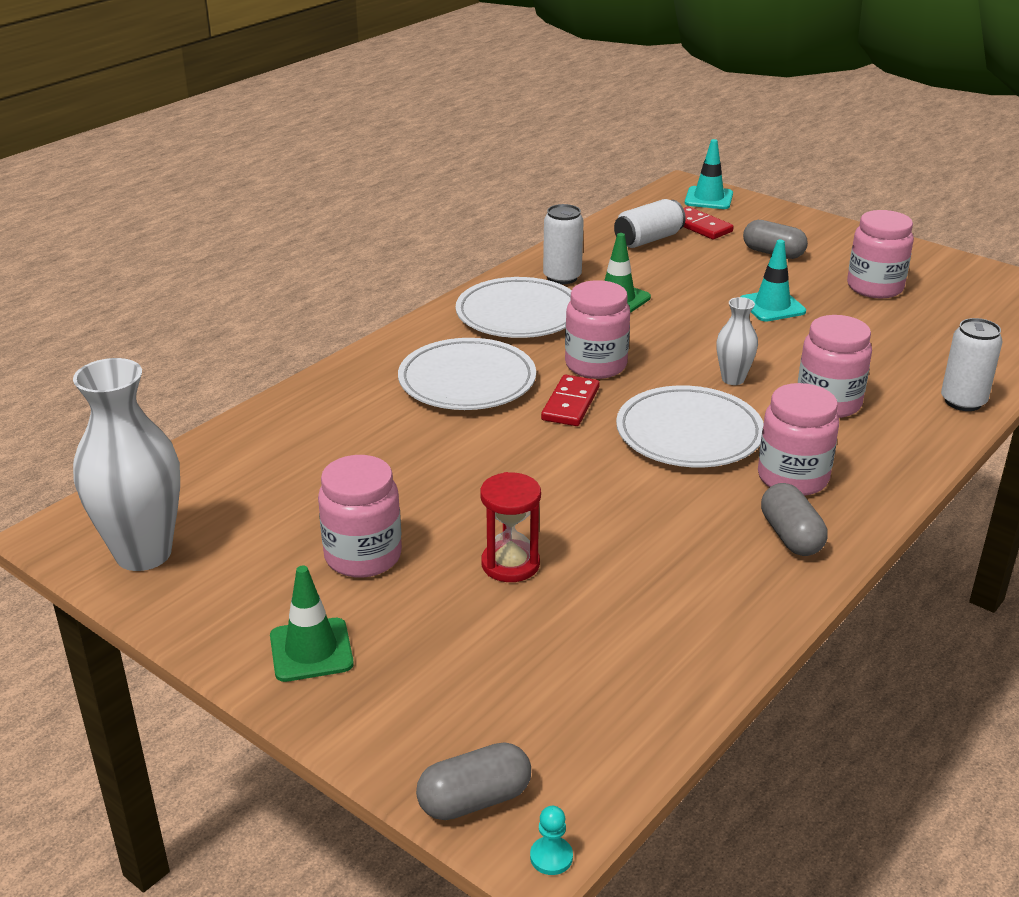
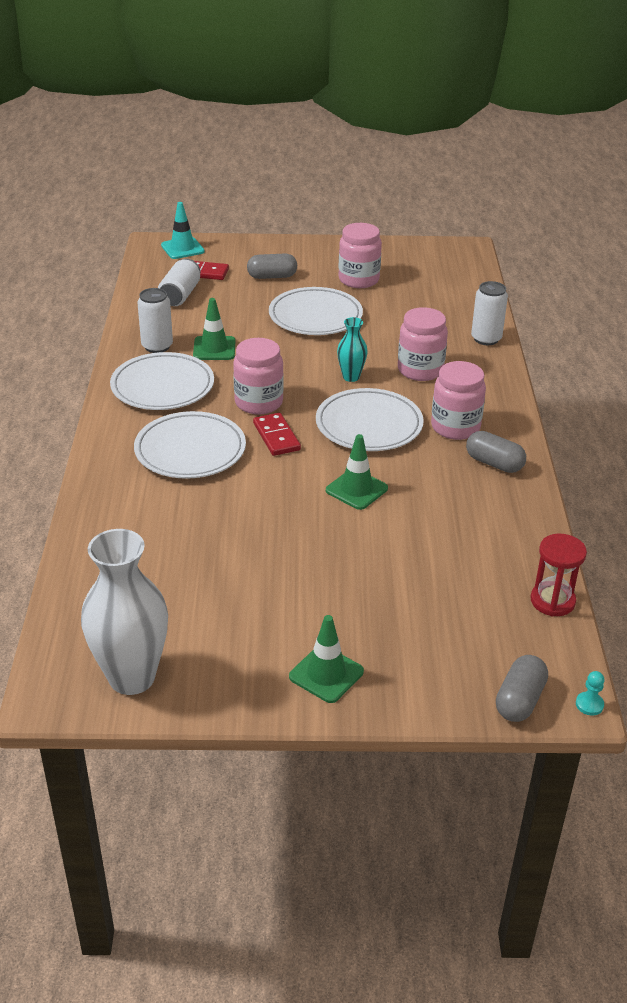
camera: 40 degrees left, 5 degrees up
(363, 556) = (279, 600): pink jar -> none
(510, 564) = (371, 558): red hourglass -> red hourglass (552, 601)
(587, 490) = (356, 489): none -> green traffic cone
(733, 379) = (351, 377): white vase -> turquoise vase
(772, 306) = (315, 316): turquoise traffic cone -> white plate

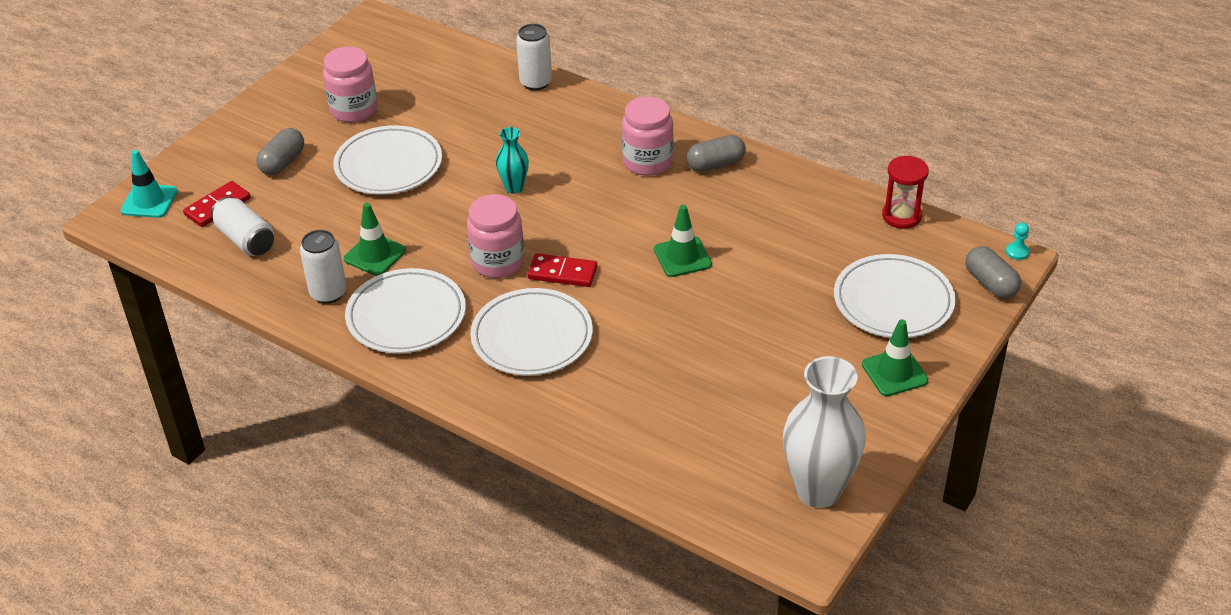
camera: 55 degrees left, 5 degrees up
(369, 425) = (598, 209): white plate -> white plate (893, 301)
(420, 370) = (545, 142): pink jar -> none

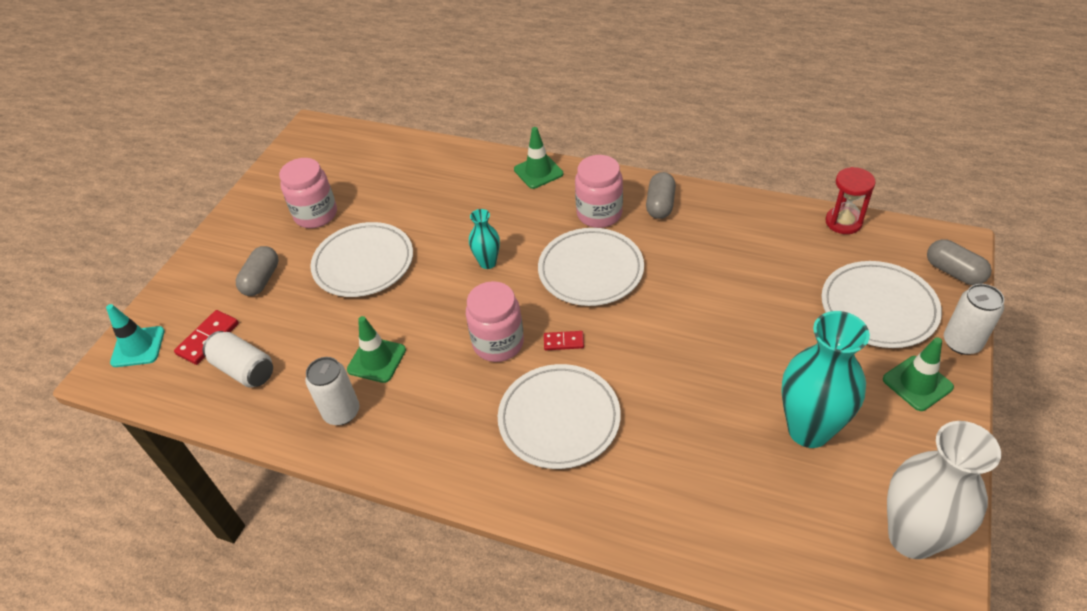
camera: 10 degrees left, 5 degrees up
(406, 316) = (427, 422): white plate -> white plate (590, 270)
(535, 82) = (473, 158): white can -> white can (961, 342)
(562, 273) = (563, 342): red domino -> red domino, size x0.63
(682, 257) = (668, 302): green traffic cone -> green traffic cone (538, 172)
(715, 164) = (660, 205): grey capsule -> grey capsule turned 45 degrees counterclockwise
(767, 390) = (809, 430): none -> turquoise vase
(1017, 252) = (959, 236): turquoise pawn -> none

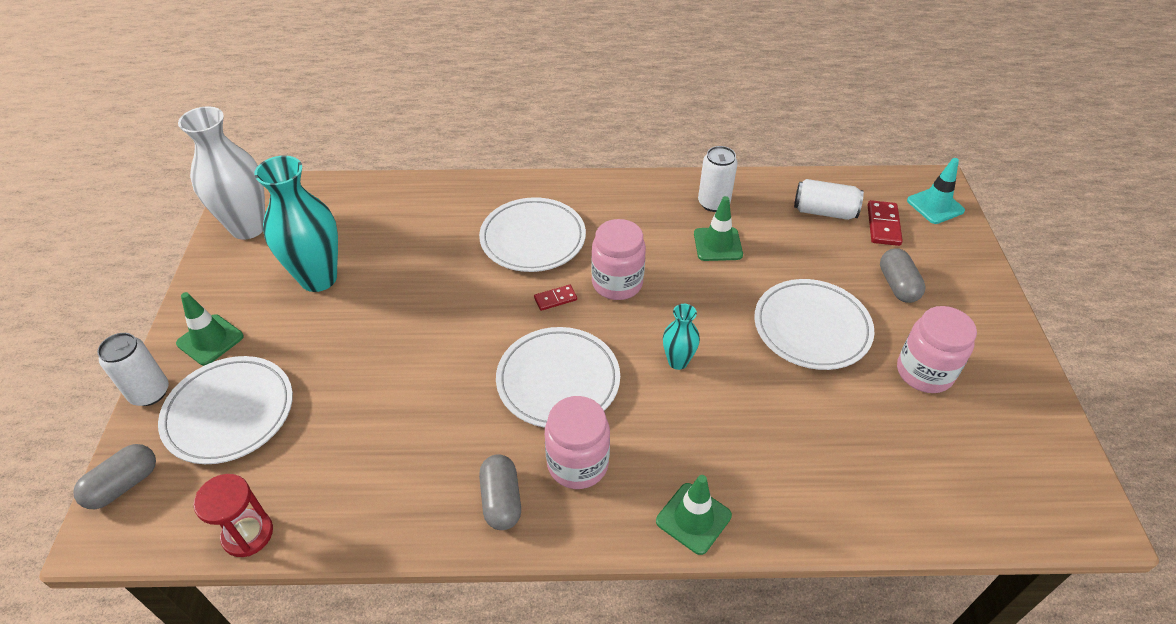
camera: 155 degrees right, 0 degrees up
(954, 272) = (123, 485): grey capsule -> grey capsule turned 75 degrees counterclockwise

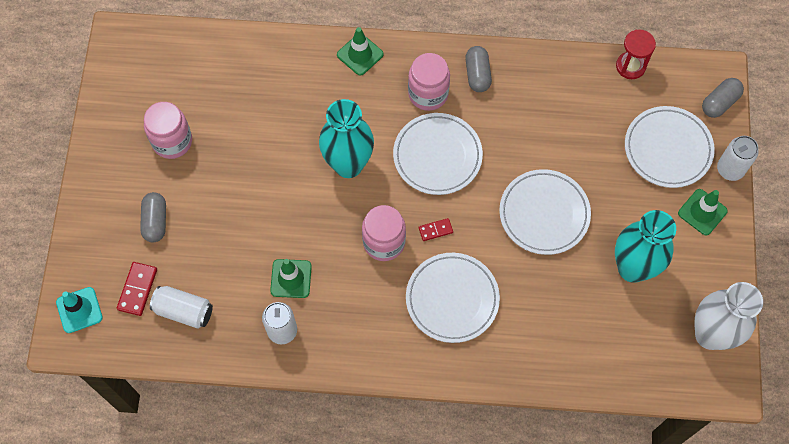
camera: 175 degrees left, 20 degrees up
(678, 361) = (348, 164): turquoise vase -> turquoise vase, size x2.00
(811, 328) = (239, 186): white plate -> white plate (544, 214)

